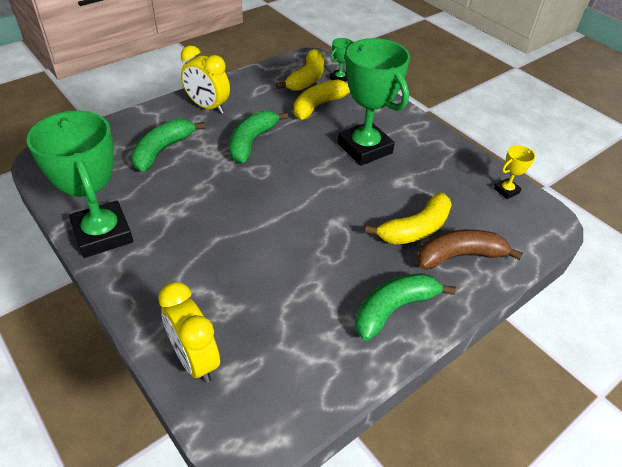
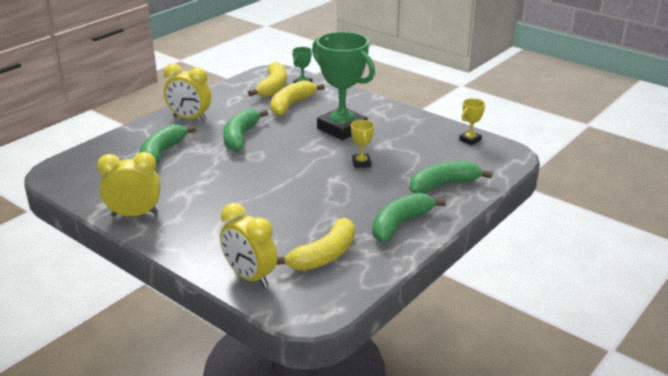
camera: 10 degrees left, 15 degrees down
(103, 234) = (134, 214): green trophy -> yellow clock
(373, 203) = (361, 163): none -> yellow trophy
(415, 229) = (402, 174): yellow banana -> yellow banana (324, 255)
(459, 256) = (443, 185): brown banana -> green banana

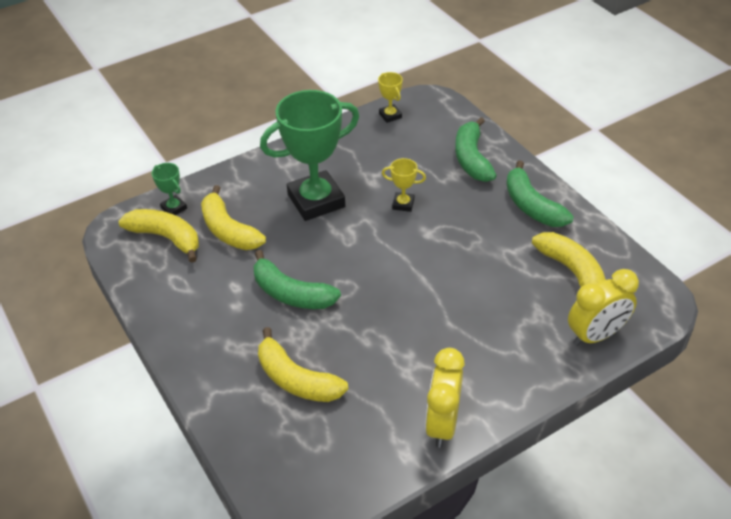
camera: 70 degrees left, 15 degrees up
(162, 153) = (296, 379): green banana -> yellow banana
(189, 118) = (209, 337): yellow clock -> none

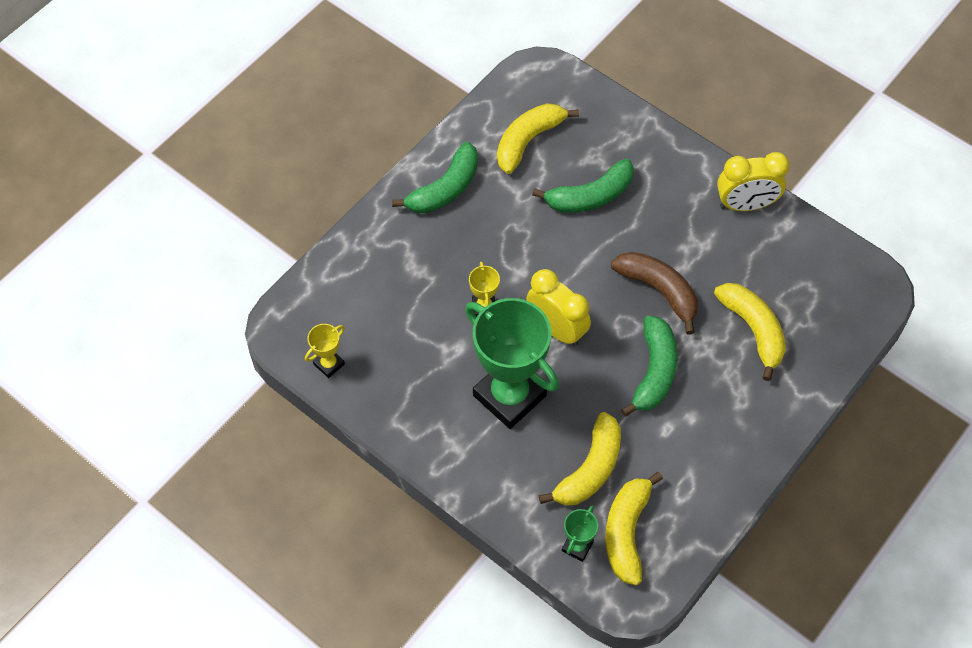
camera: 110 degrees left, 15 degrees up
(296, 379) = (753, 330): yellow banana -> yellow banana turned 45 degrees counterclockwise
(370, 321) = (659, 291): none -> brown banana
(472, 159) = (385, 259): green banana -> green banana (590, 196)
(595, 335) = (600, 112): yellow clock -> yellow clock (556, 329)

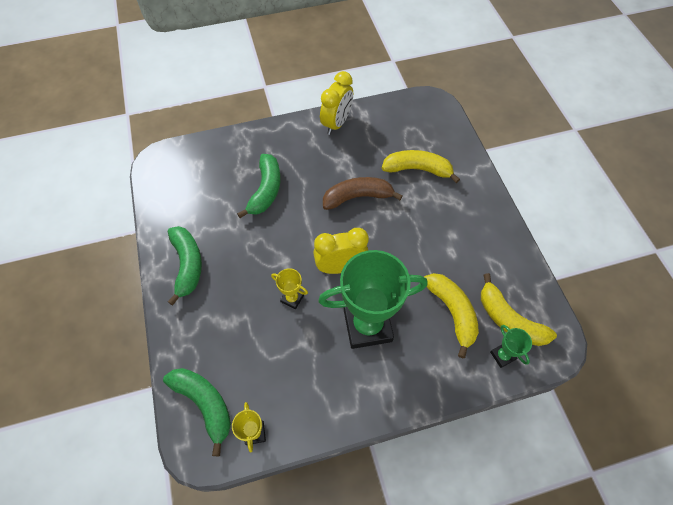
camera: 55 degrees left, 0 degrees up
(528, 141) = (198, 197): yellow banana -> none
(654, 371) = (409, 234): green banana -> green banana (204, 404)

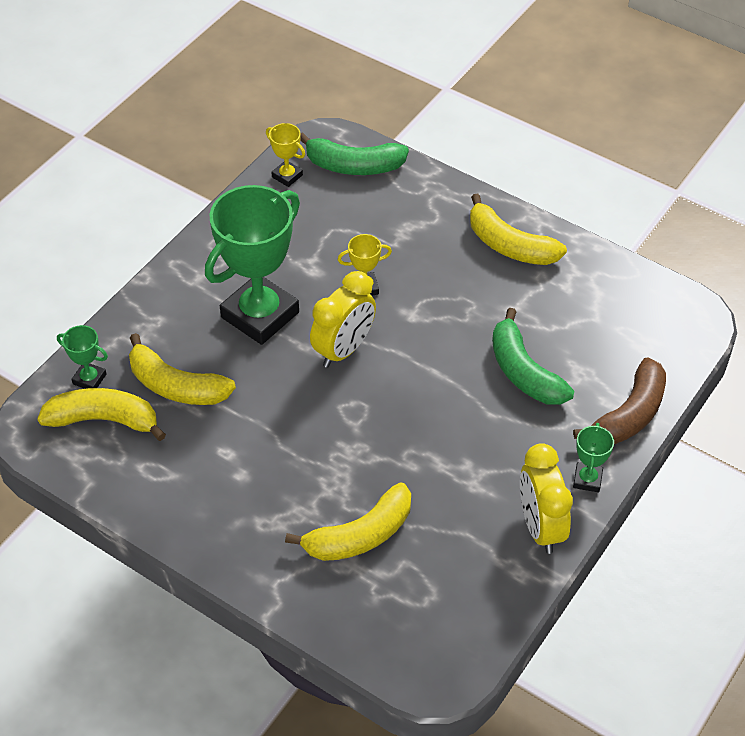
camera: 140 degrees right, 10 degrees down
(187, 265) = (510, 245): green banana -> yellow banana
(296, 127) = (587, 479): none -> green trophy
(357, 197) = (403, 441): brown banana -> brown banana (629, 414)

